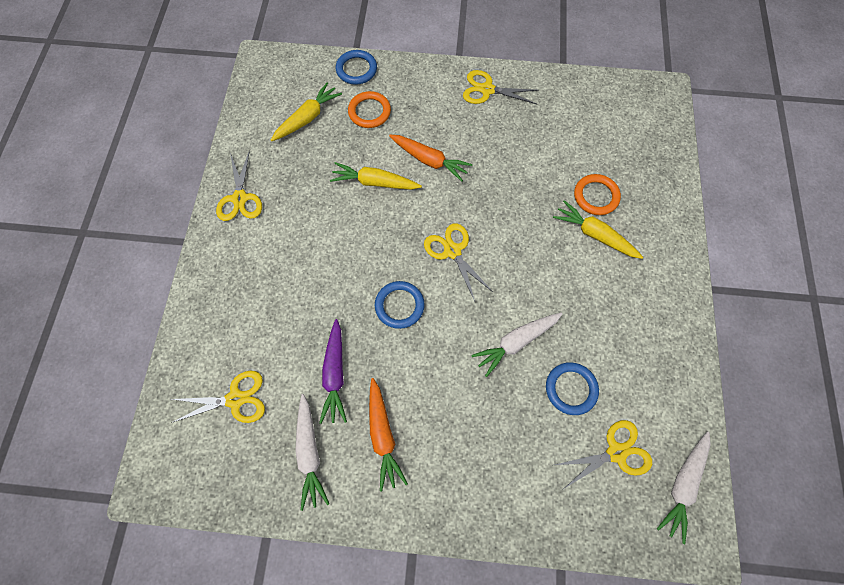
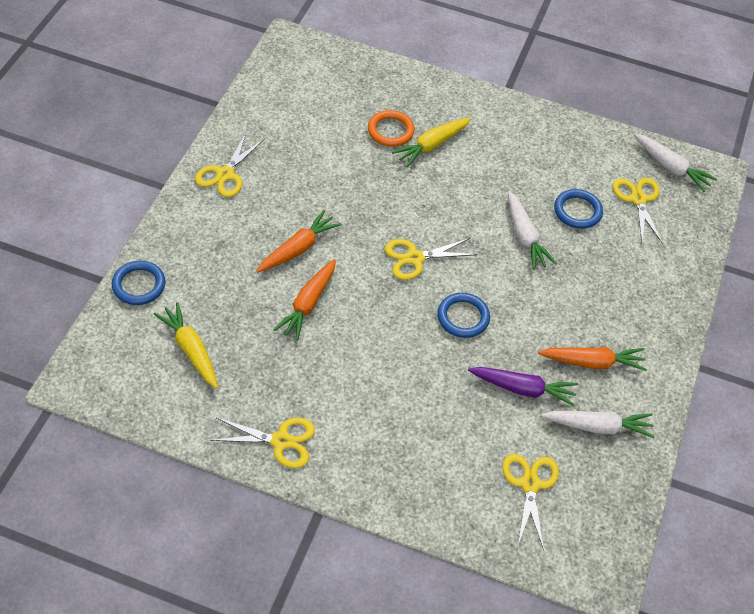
camera: 80 degrees left, 15 degrees down
(369, 112) = (208, 287): orange ring -> none
(375, 182) = (308, 304): yellow carrot -> orange carrot

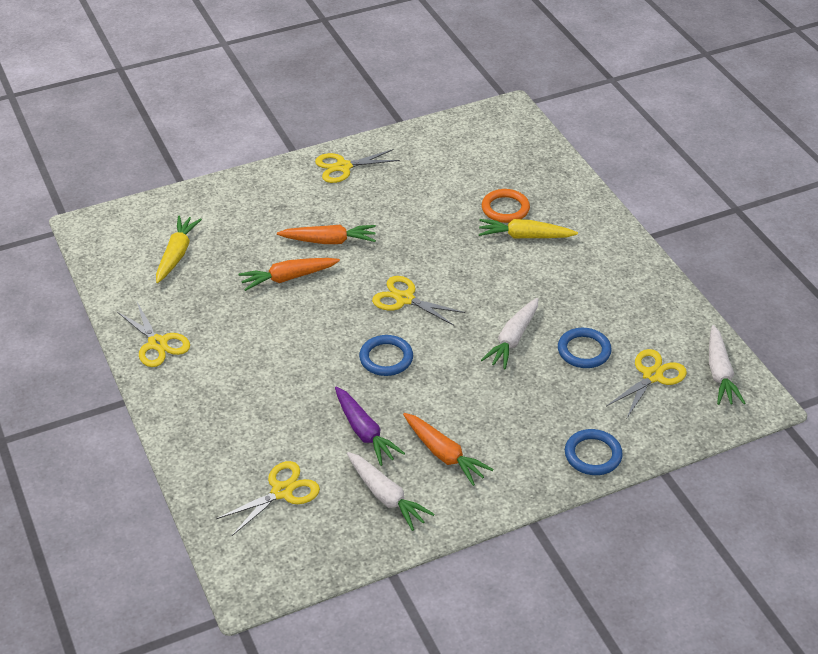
camera: 50 degrees right, 10 degrees down
(139, 285) = (197, 198): blue ring -> blue ring (593, 455)

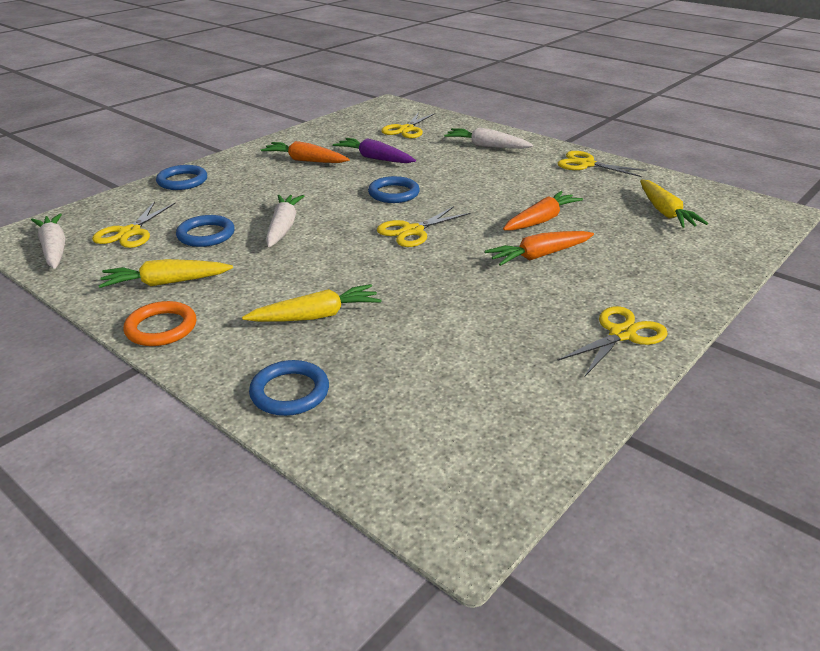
camera: 155 degrees right, 10 degrees down
(386, 496) = (334, 139): white carrot -> white carrot (486, 146)
(405, 299) = (412, 231): yellow scissors -> yellow scissors turned 135 degrees clockwise
(505, 209) = (361, 342): orange ring -> orange ring (161, 328)
(562, 189) = (290, 392): none -> blue ring
(625, 300) = (166, 283): none -> yellow carrot

